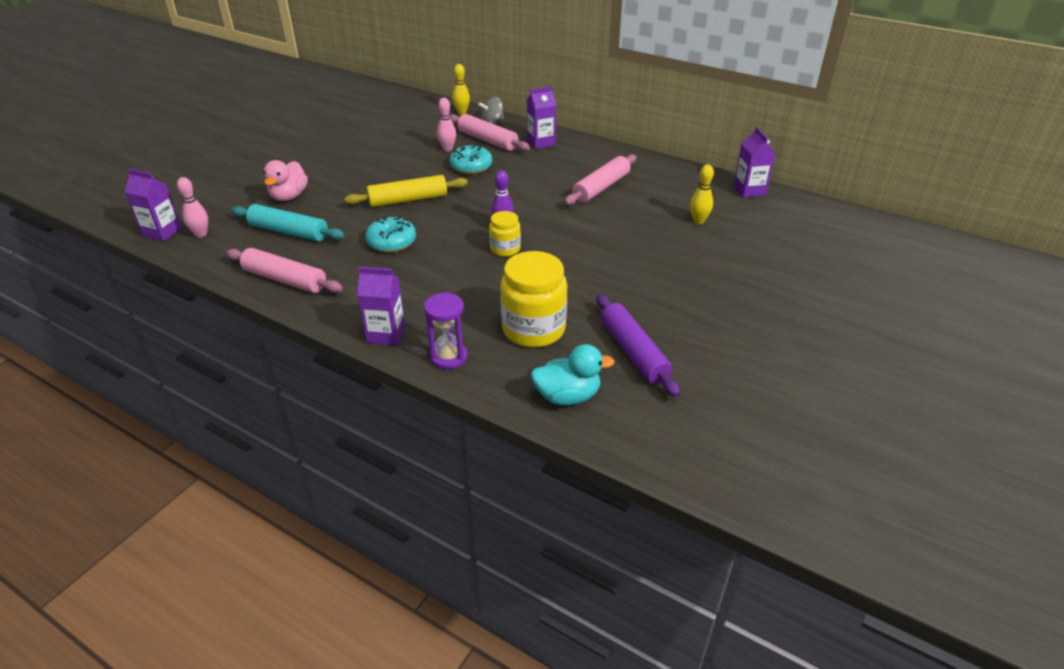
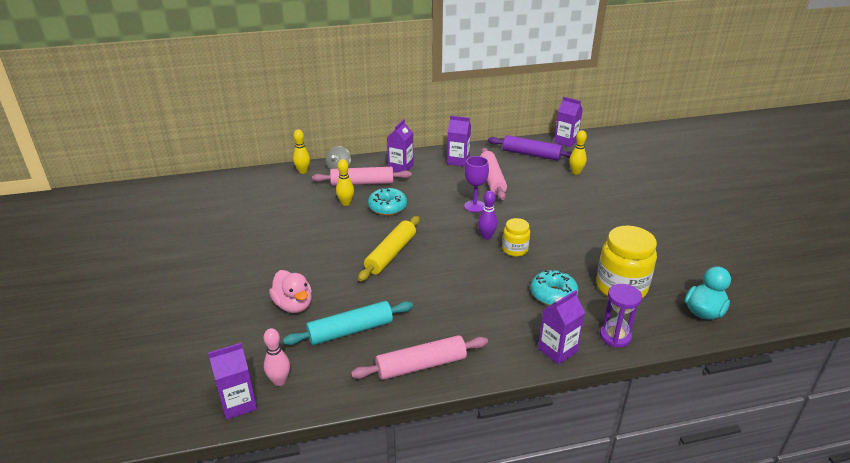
camera: 45 degrees left, 5 degrees down
(391, 242) = (439, 290): turquoise donut -> turquoise donut (553, 294)
(447, 149) = (346, 203): pink bowling pin -> yellow bowling pin
(541, 200) = (474, 206): none -> purple goblet
(601, 159) = (458, 161): none -> purple carton
(634, 352) = (683, 265): purple rolling pin -> purple rolling pin (531, 154)

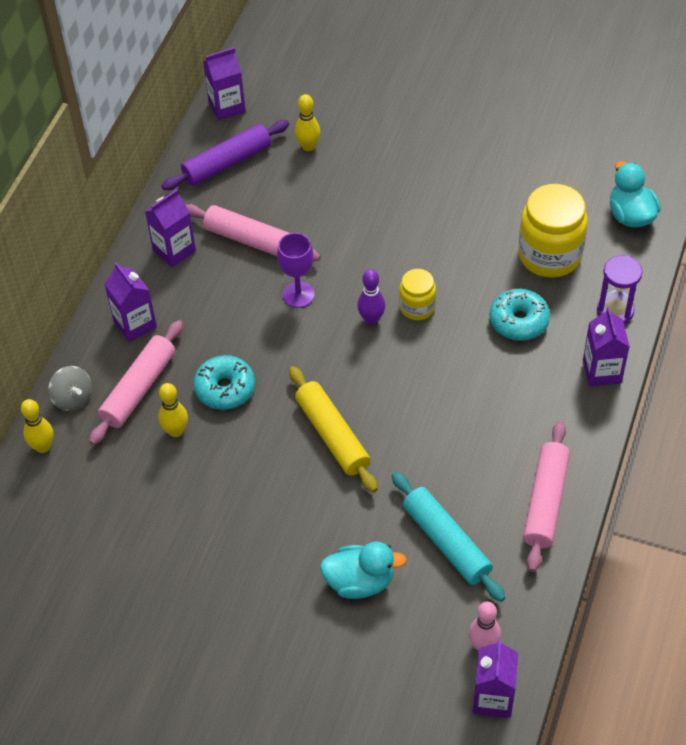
camera: 55 degrees left, 20 degrees up
(293, 305) = (360, 582): pink duck -> turquoise duck
(350, 330) = (446, 542): turquoise rolling pin -> turquoise rolling pin turned 45 degrees counterclockwise

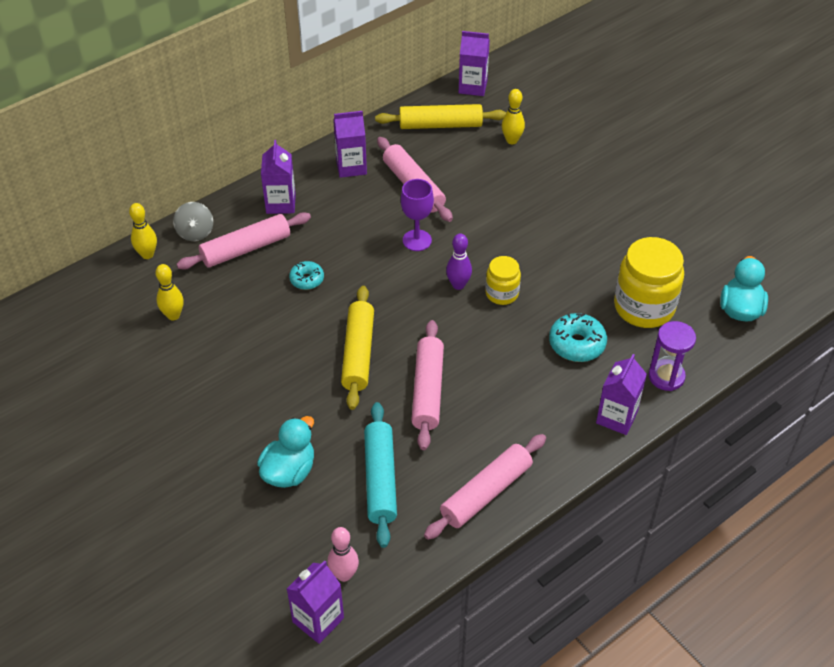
camera: 30 degrees right, 5 degrees down
(176, 431) = (247, 291): yellow bowling pin -> yellow bowling pin (173, 315)
(225, 388) = (307, 279): turquoise donut -> turquoise donut, size x0.63
(227, 163) = (440, 125): purple rolling pin -> yellow rolling pin
(360, 582) = (289, 471): turquoise duck -> turquoise duck turned 90 degrees counterclockwise
(423, 436) = (428, 390): none -> pink rolling pin

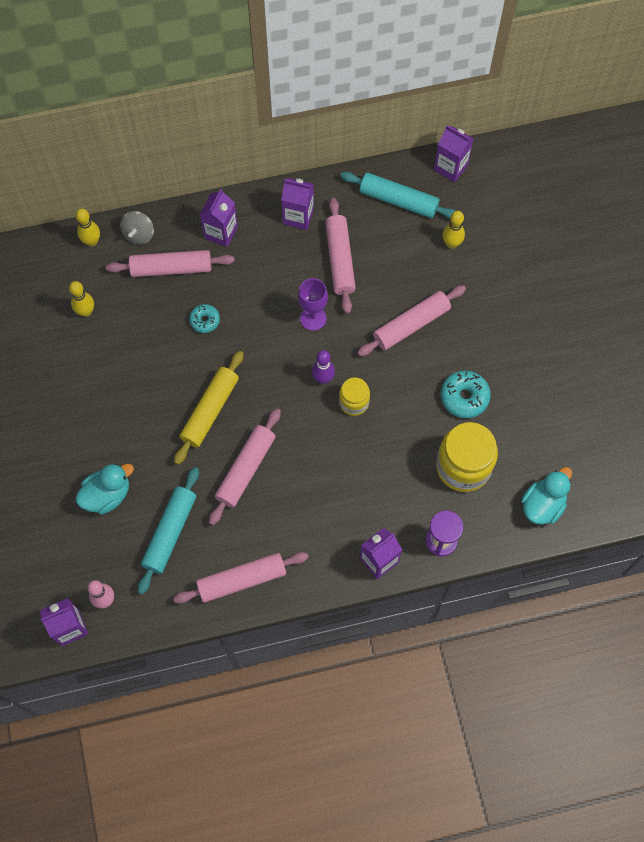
camera: 25 degrees right, 20 degrees up
(440, 125) = (398, 200): yellow rolling pin -> turquoise rolling pin
(516, 213) = (411, 325): none -> pink rolling pin
(577, 344) = (387, 478): turquoise donut -> turquoise donut (464, 397)

